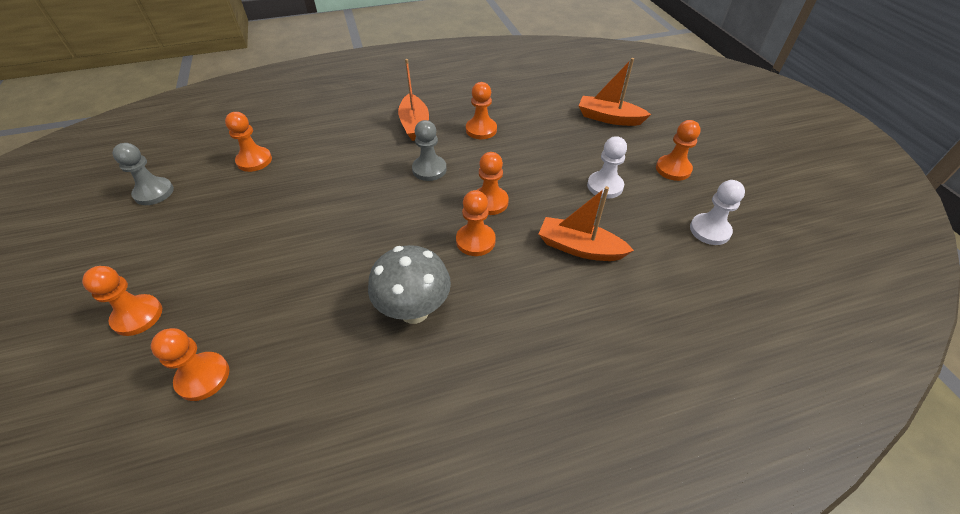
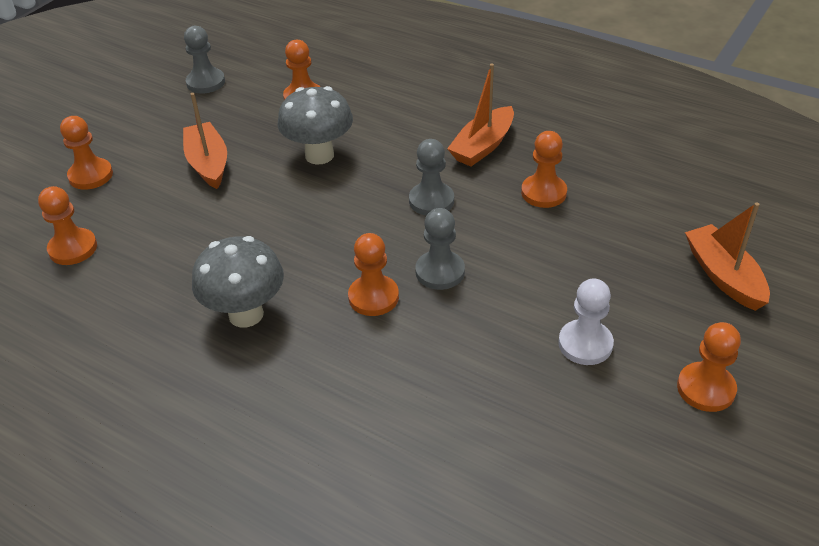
camera: 50 degrees right, 5 degrees down
(319, 187) = (319, 155): none -> grey mushroom
(490, 202) = (440, 272): orange pawn -> grey pawn
(579, 248) = (456, 379): orange boat -> orange boat (208, 163)
(709, 230) = (630, 481): white pawn -> none

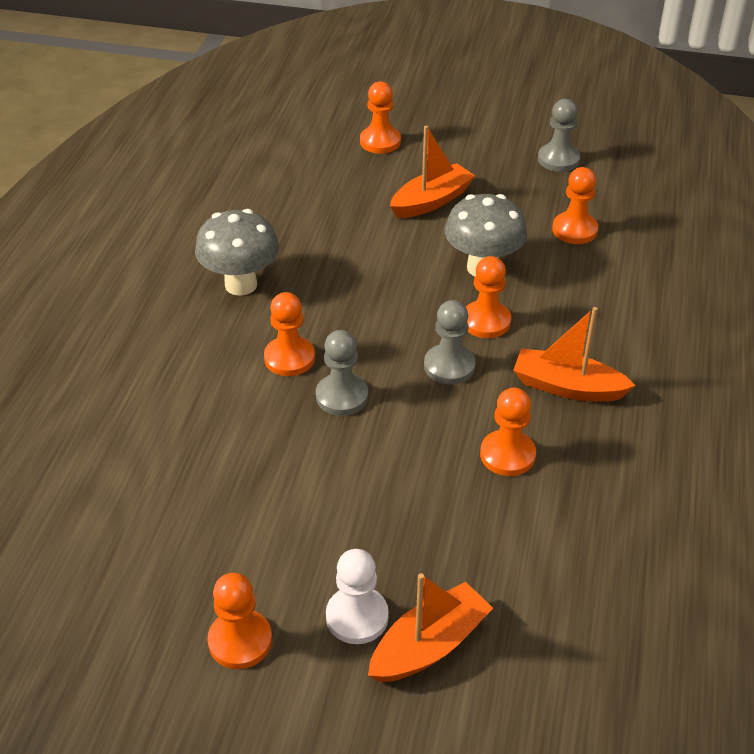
camera: 70 degrees right, 0 degrees up
(73, 248) = (284, 165): orange pawn -> orange pawn (486, 321)
(585, 344) = (275, 528): white pawn -> white pawn (357, 617)

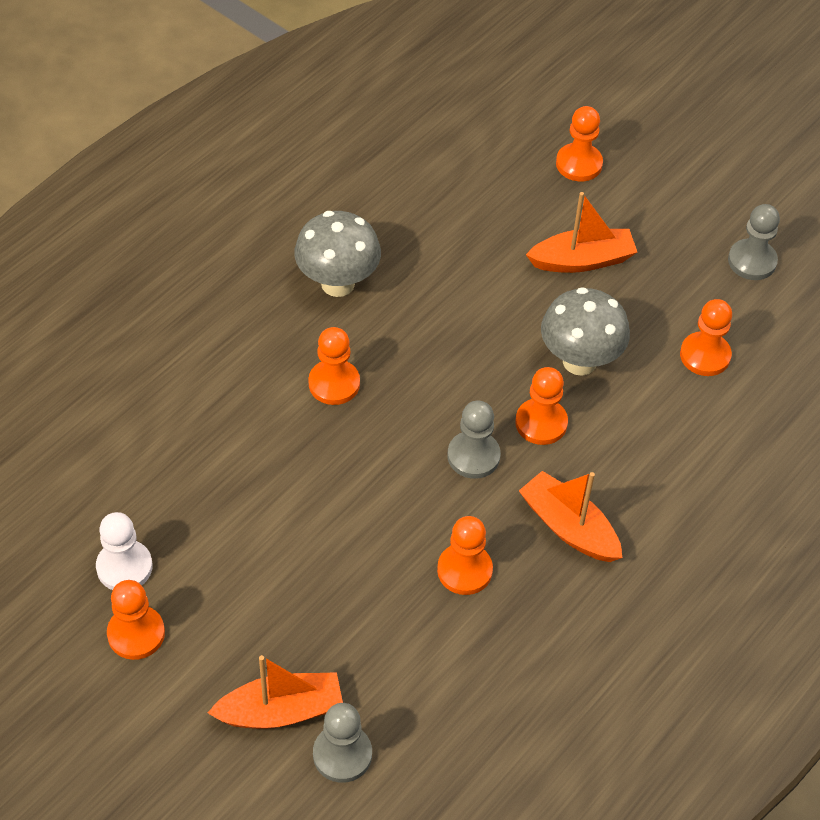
camera: 25 degrees right, 10 degrees up
(342, 396) = (356, 444): grey pawn -> grey pawn (342, 754)
(357, 617) = (239, 658): white pawn -> white pawn (124, 567)

